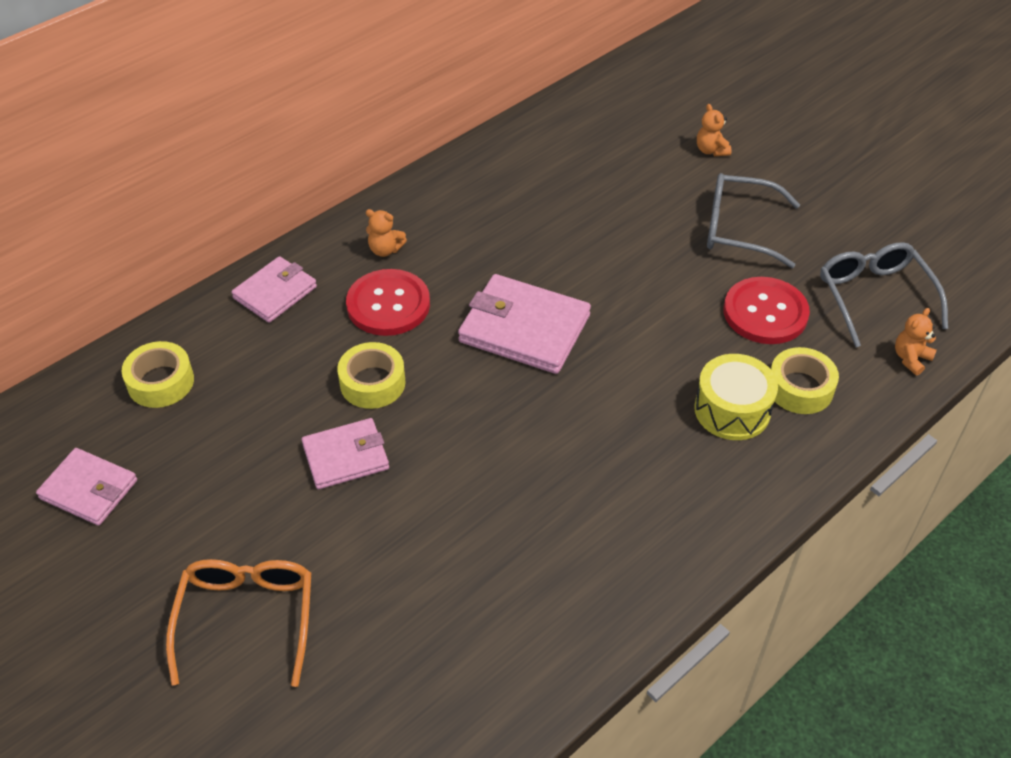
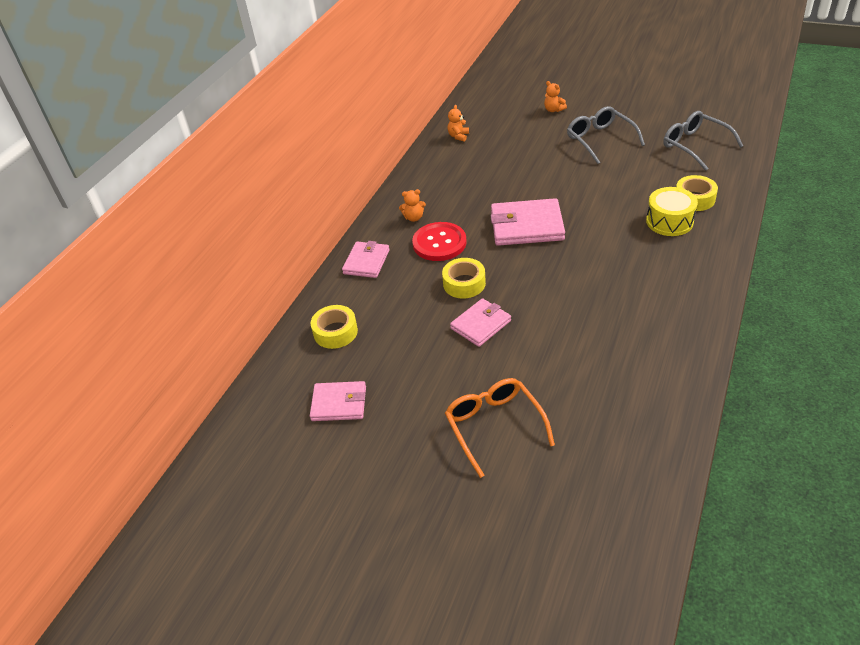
camera: 20 degrees left, 5 degrees down
(739, 229) = (600, 140): grey glasses -> grey glasses turned 75 degrees clockwise
(765, 313) = (647, 172): red button -> none
(910, 358) = (736, 166): orange teddy bear -> orange teddy bear (458, 136)

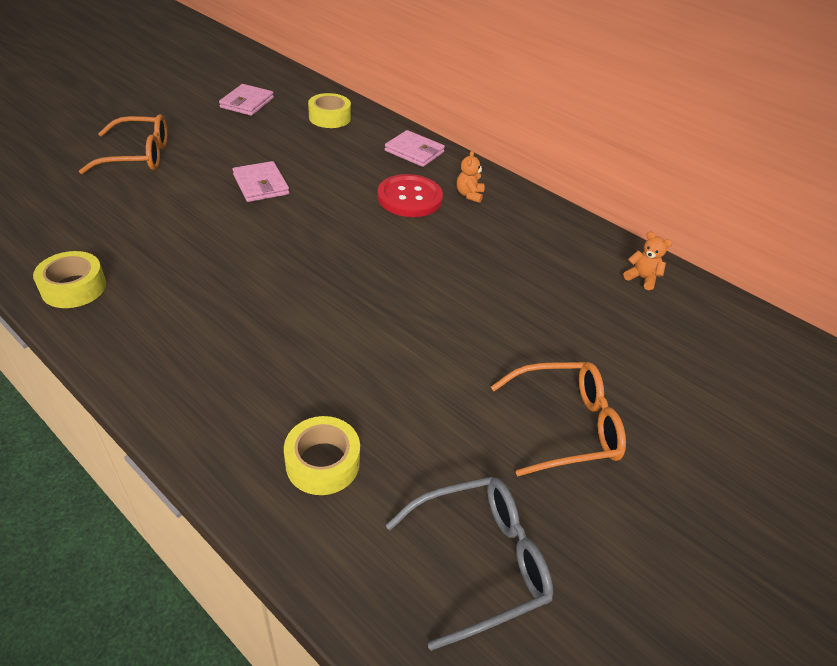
camera: 100 degrees right, 0 degrees up
(464, 283) = (329, 193): yellow tape -> yellow tape (74, 287)
(527, 226) = (391, 265): pink wallet -> none
(553, 110) = (693, 408): orange teddy bear -> none
(600, 140) = (565, 425): grey glasses -> orange glasses
(669, 221) = (294, 401): yellow drum -> none

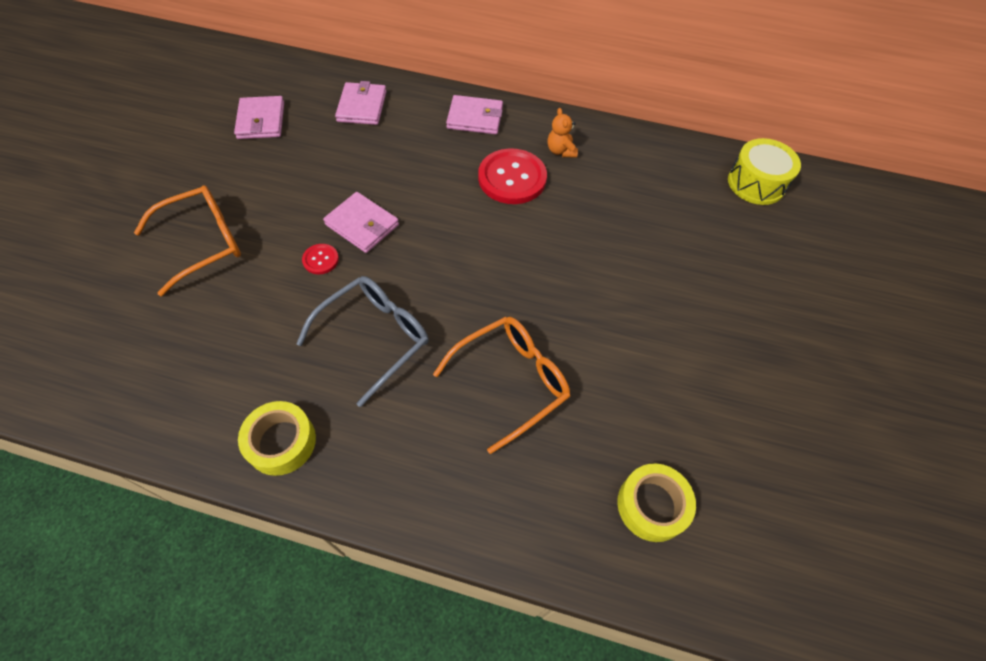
camera: 25 degrees left, 15 degrees up
(210, 194) = (320, 260): none -> red button
(329, 117) = (362, 106): yellow tape -> pink wallet
(480, 561) = (825, 526): grey glasses -> grey glasses (374, 337)
(565, 425) = (798, 365): orange glasses -> orange glasses (511, 381)
(641, 278) = (756, 183): orange teddy bear -> yellow drum

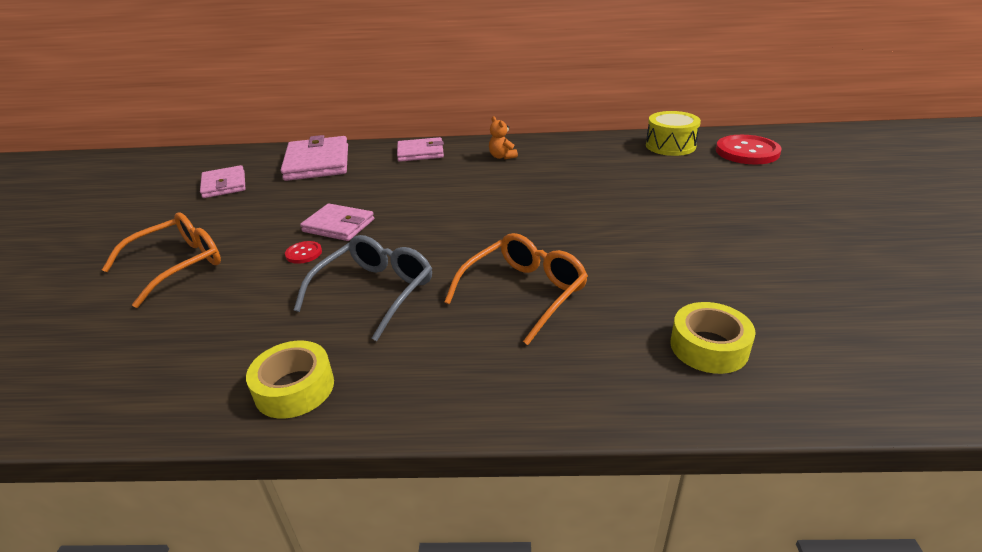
camera: 10 degrees left, 25 degrees down
(362, 106) = (317, 163): pink wallet -> pink wallet, size x1.59
(512, 178) = (467, 177): red button -> red button (747, 152)

